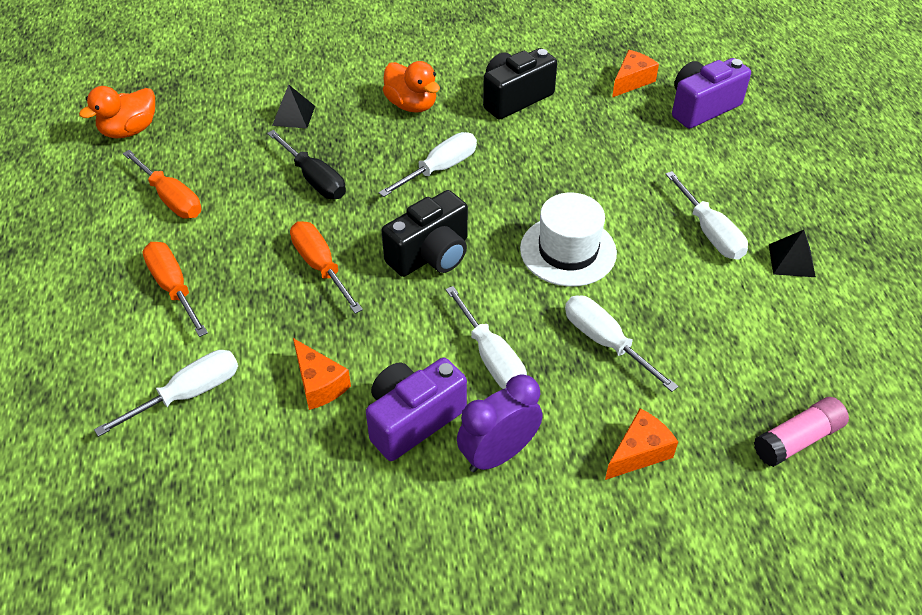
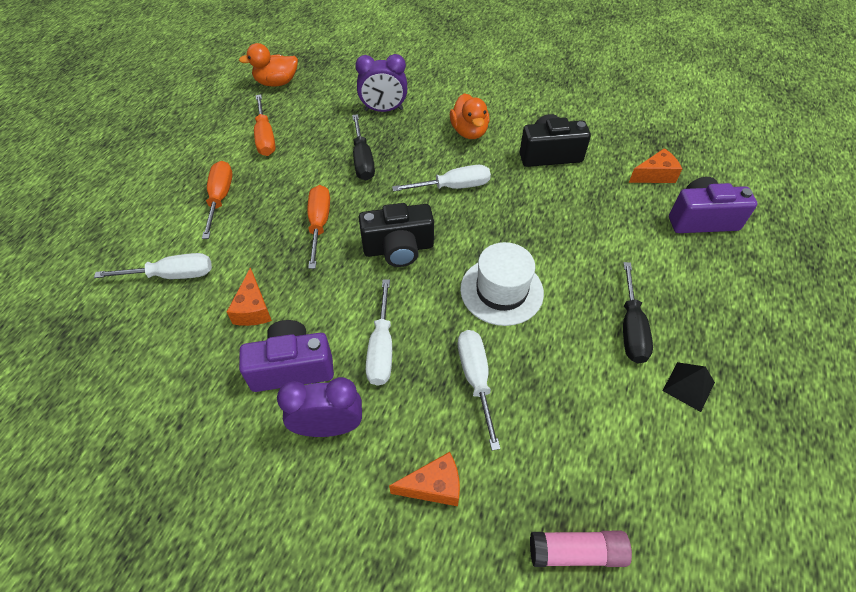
camera: 30 degrees right, 5 degrees up
(293, 115) = (383, 110): black pyramid -> purple clock
(709, 232) = (631, 327): white screwdriver -> black screwdriver

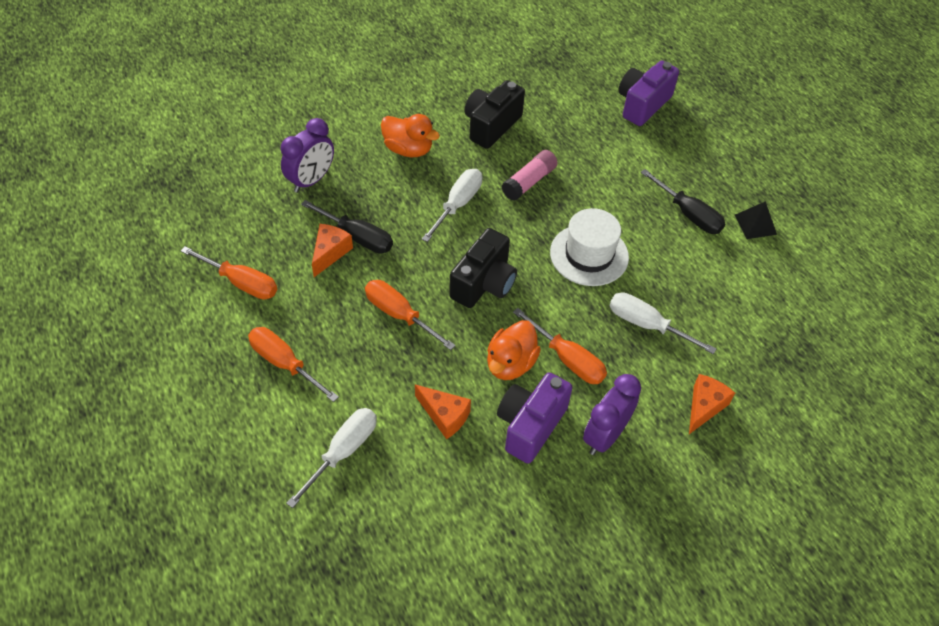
camera: 50 degrees left, 0 degrees up
(276, 83) = (170, 226): orange duck -> orange duck (510, 363)
(381, 347) = (567, 359): white screwdriver -> orange screwdriver
(576, 552) = (808, 367): pink glue stick -> pink glue stick (529, 182)
(655, 175) = (579, 91): orange cheese -> orange cheese (330, 253)

